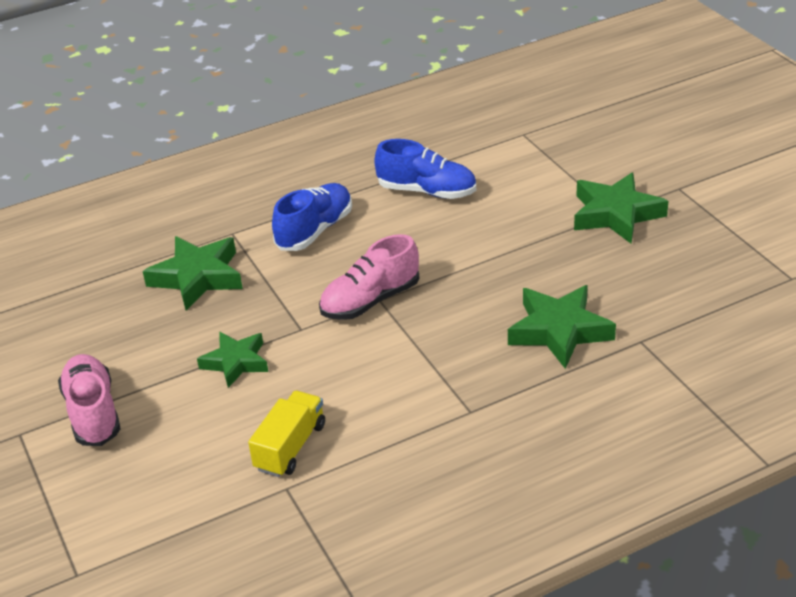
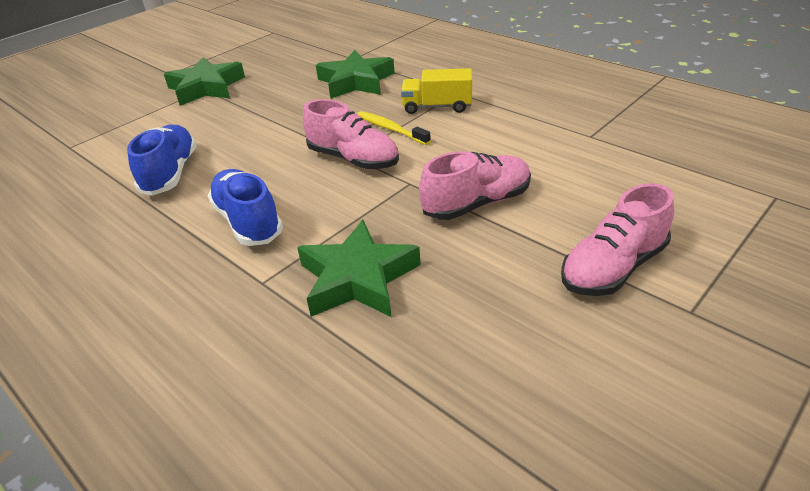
camera: 110 degrees left, 0 degrees up
(236, 362) = (476, 203): green star -> pink shoe
(290, 447) = (550, 146): yellow truck -> yellow truck (437, 107)
(315, 230) = (248, 221): blue shoe -> blue shoe turned 45 degrees clockwise
(414, 337) = (391, 129): none -> yellow toothbrush

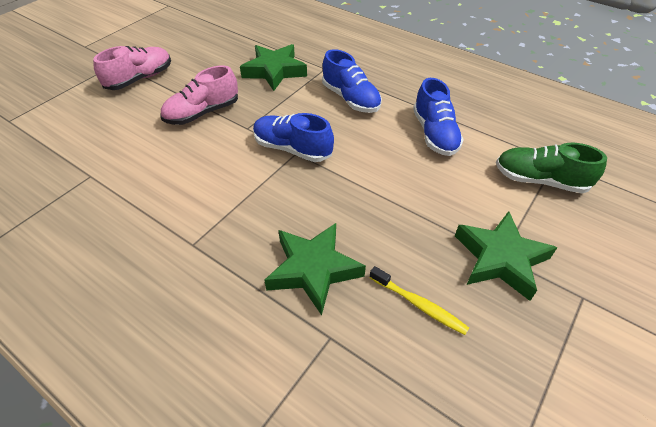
camera: 170 degrees right, 10 degrees up
(108, 132) = (540, 180): none -> green shoe
(353, 159) = (292, 149): pink shoe -> blue shoe
(391, 129) = (264, 184): yellow toothbrush -> yellow toothbrush (419, 305)
(437, 107) = (218, 217): yellow truck -> none

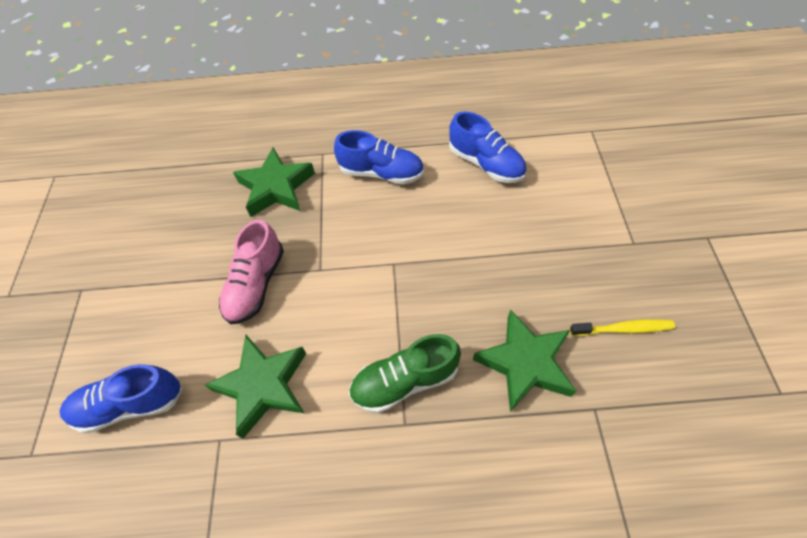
camera: 35 degrees left, 10 degrees up
(140, 79) = (136, 291): pink shoe -> none
(292, 149) = (386, 262): blue shoe -> blue shoe (131, 404)
(500, 259) = (635, 246): green star -> green star (263, 386)
(540, 180) = (598, 156): green shoe -> green shoe (405, 381)

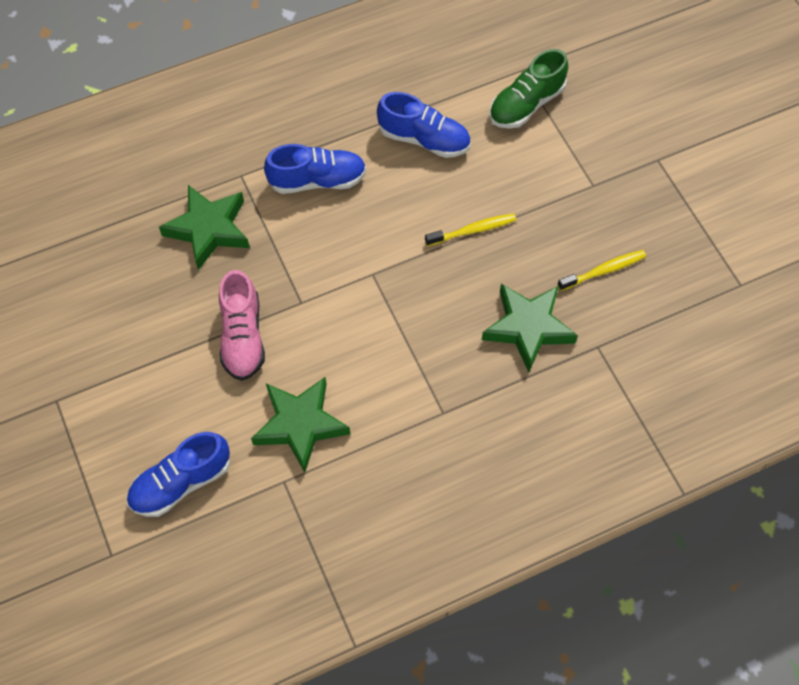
camera: 25 degrees left, 5 degrees up
(405, 381) = (428, 377): green shoe -> green shoe (526, 104)
(501, 251) = (472, 230): none -> yellow toothbrush

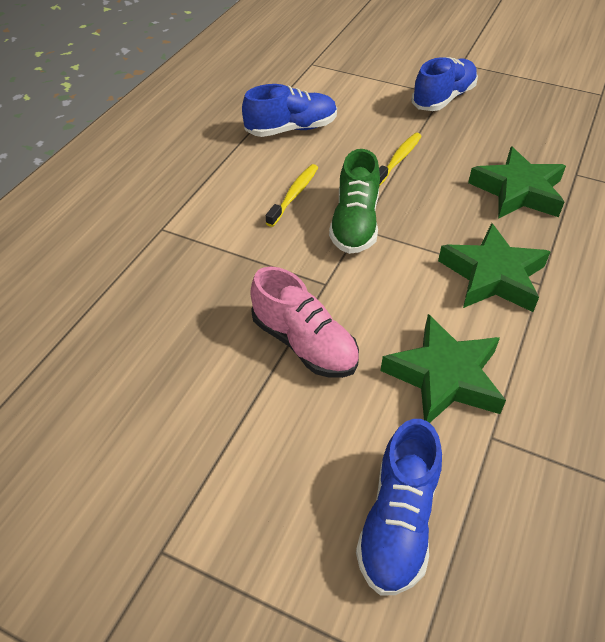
camera: 40 degrees left, 15 degrees down
(209, 229) = (174, 283): green star -> green star (493, 276)
(317, 180) = (236, 195): blue shoe -> blue shoe (443, 98)
(526, 104) = (339, 77): green shoe -> green shoe (355, 223)
(603, 271) = (515, 132): yellow toothbrush -> yellow toothbrush (294, 195)

